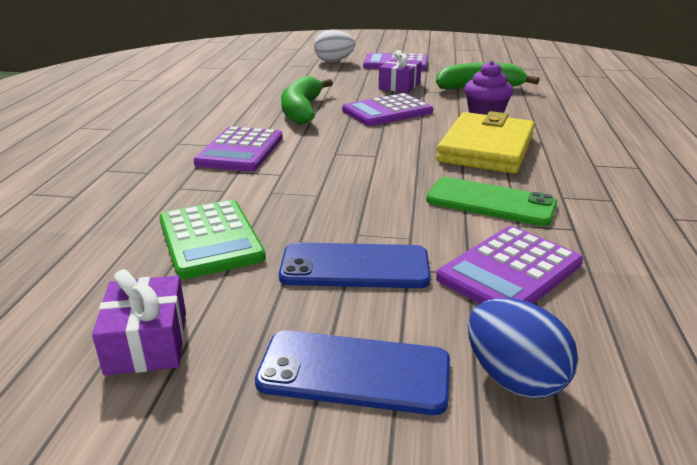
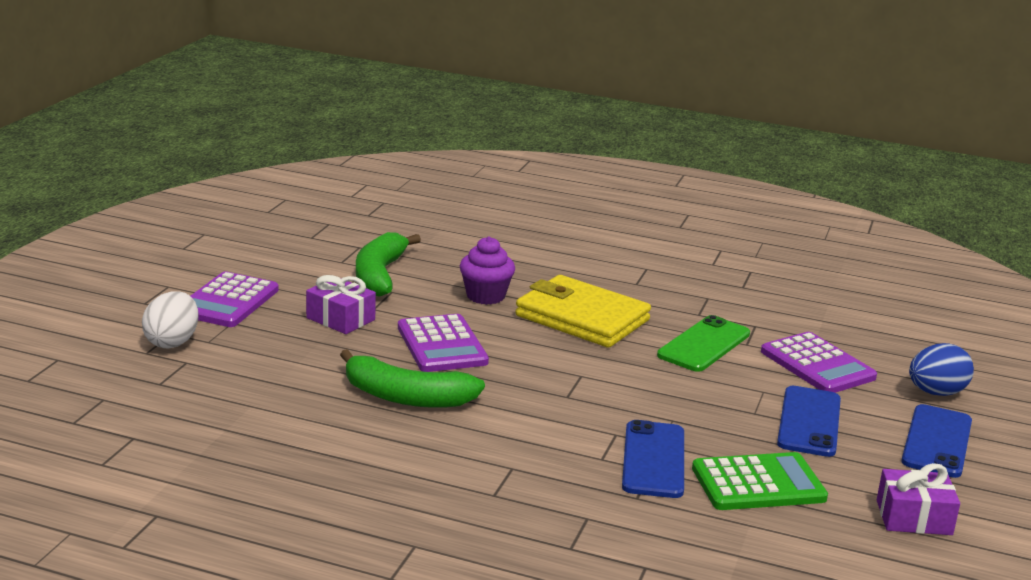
camera: 80 degrees left, 5 degrees down
(240, 150) = (538, 452): purple calculator -> none
(241, 190) = (653, 460): none -> blue phone

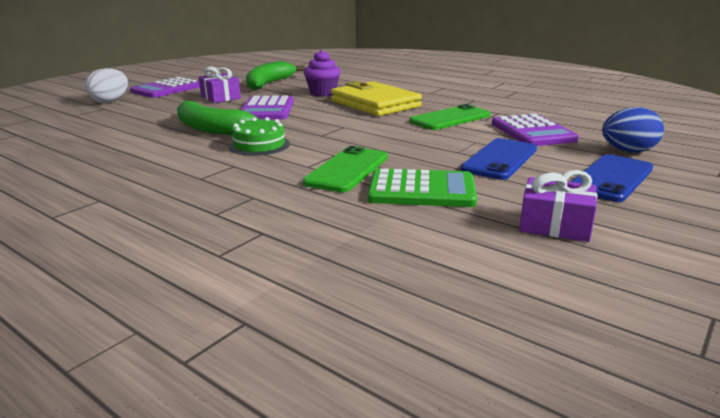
camera: 20 degrees right, 0 degrees up
(507, 425) = (259, 145): none -> green cake
(653, 460) = (347, 170): blue phone -> green phone

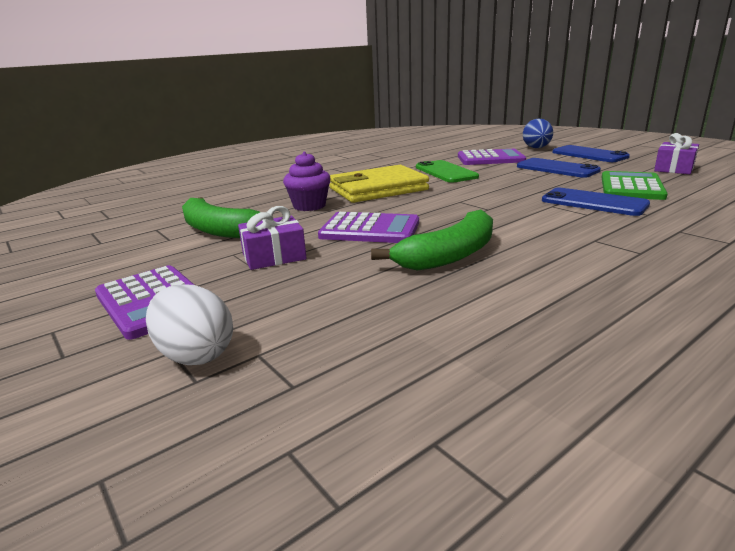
camera: 75 degrees left, 0 degrees up
(259, 145) = (523, 231): green cake -> none
(347, 170) = (593, 202): green phone -> blue phone

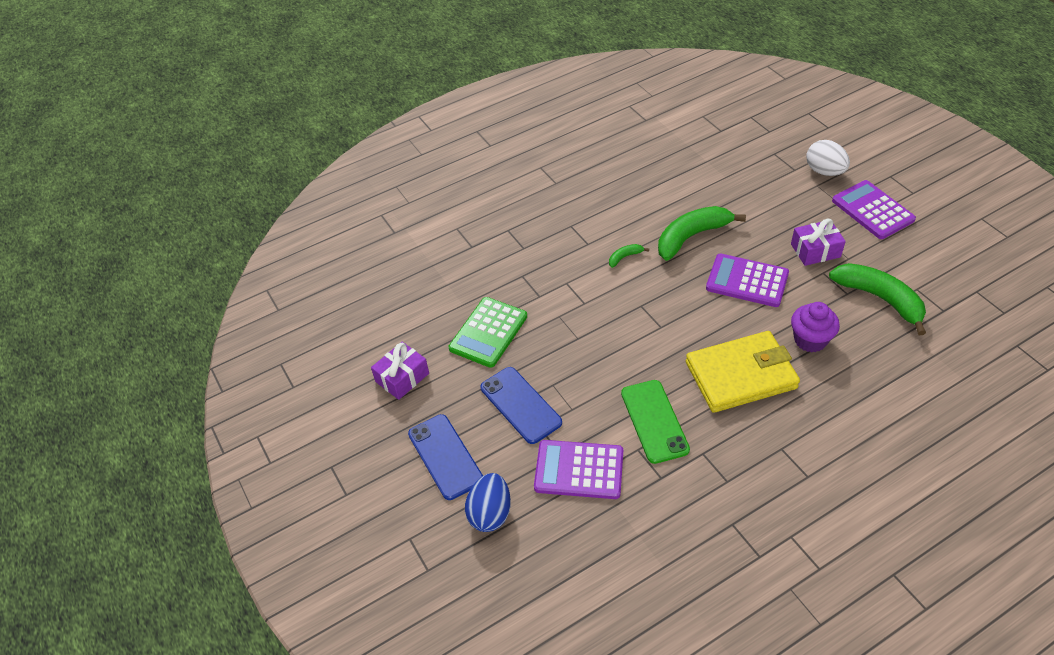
camera: 170 degrees left, 25 degrees up
(532, 234) = (624, 257): none -> green banana
(593, 202) = (547, 303): blue phone -> none

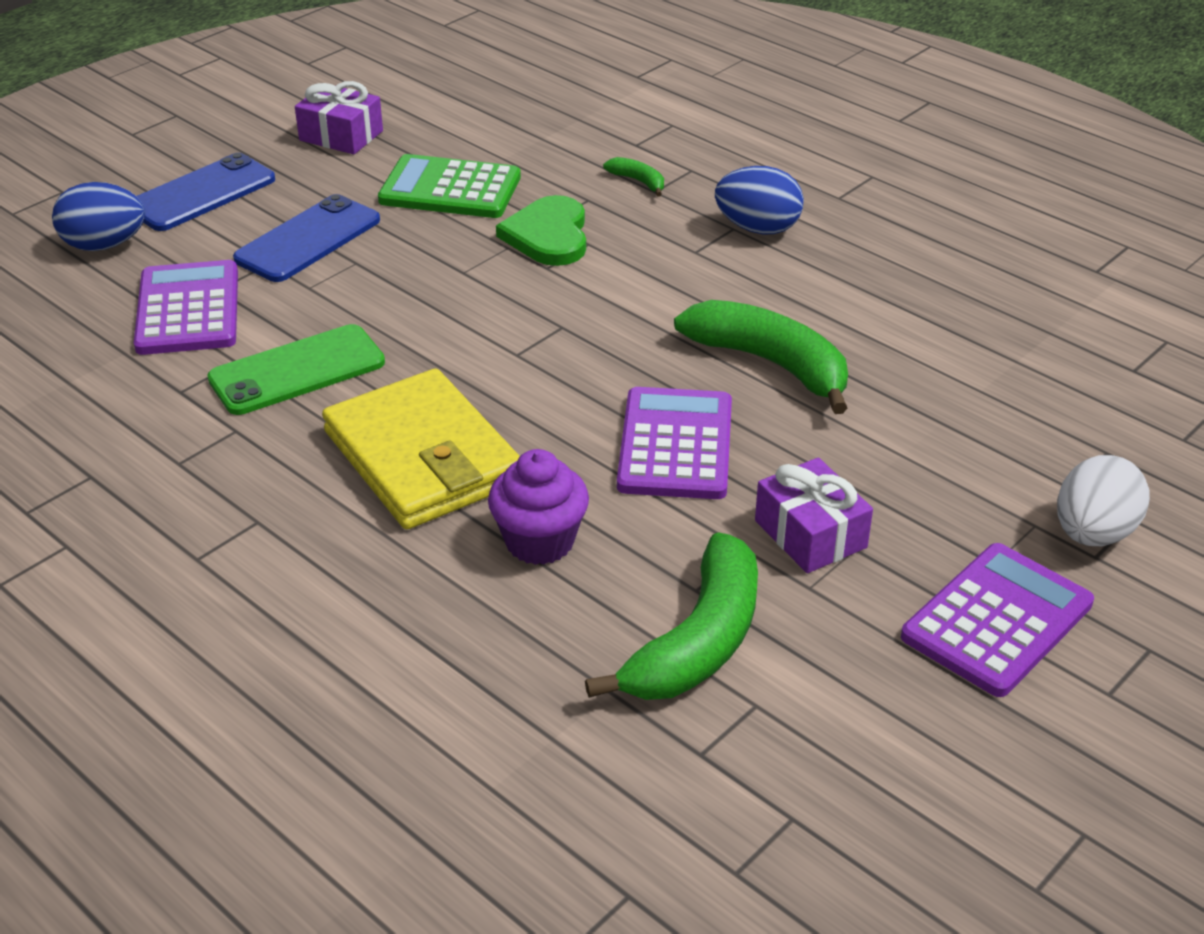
camera: 70 degrees right, 10 degrees down
(553, 297) = (548, 235): none -> green heart
(574, 217) = (757, 228): none -> blue egg
(624, 257) = (678, 294): green banana -> green banana (638, 181)

